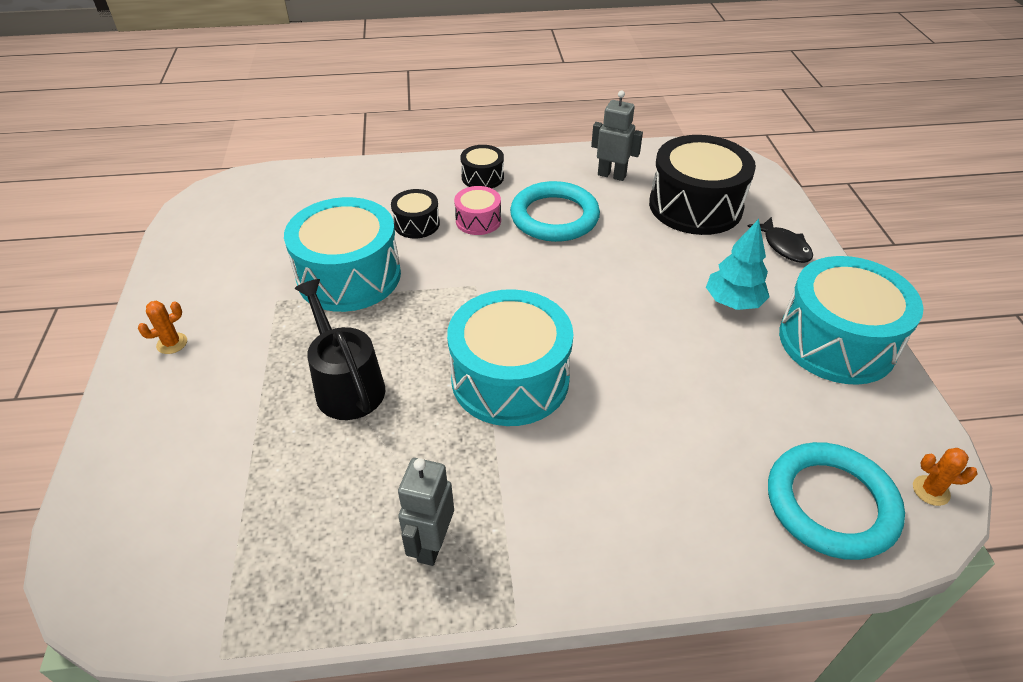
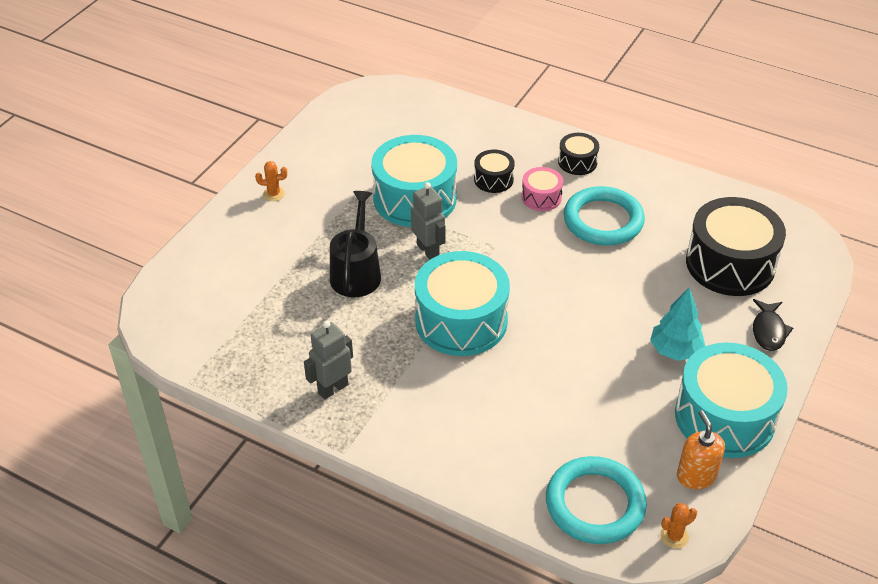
camera: 35 degrees right, 0 degrees up
(612, 175) = (686, 206): grey robot -> grey robot (428, 251)
(878, 414) = (696, 476): none -> orange soap dispenser
(931, 490) = (674, 536): orange cactus -> orange cactus turned 75 degrees counterclockwise

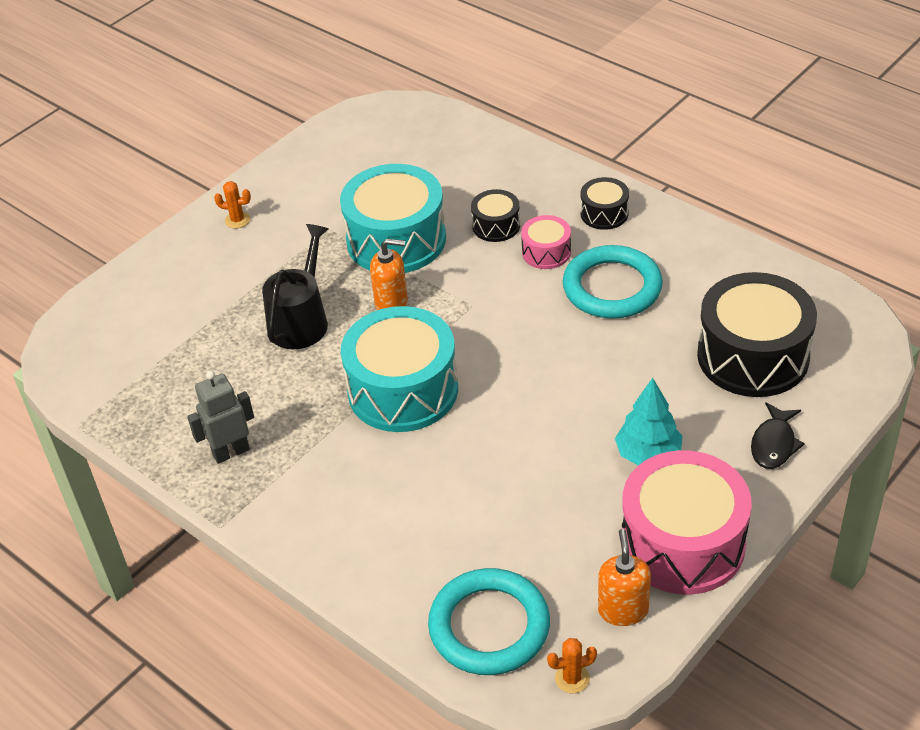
camera: 15 degrees right, 0 degrees up
(428, 251) = (392, 303): grey robot -> orange soap dispenser
(724, 417) = (682, 543): turquoise drum -> pink drum

